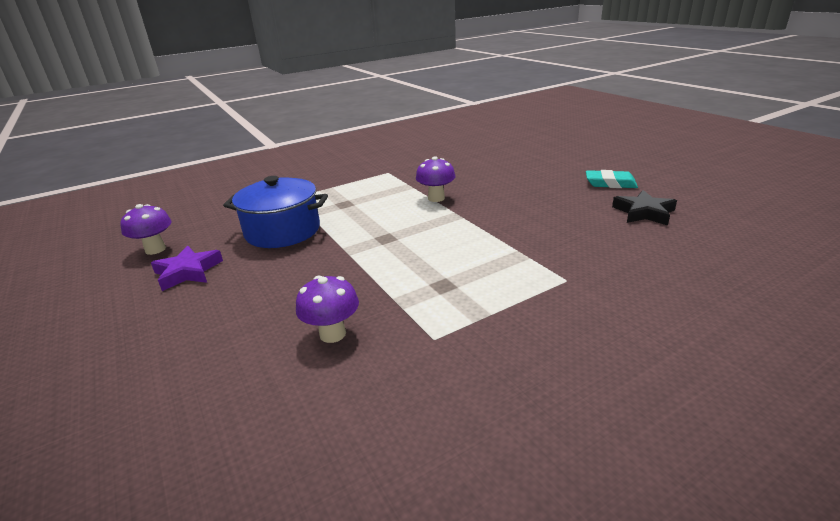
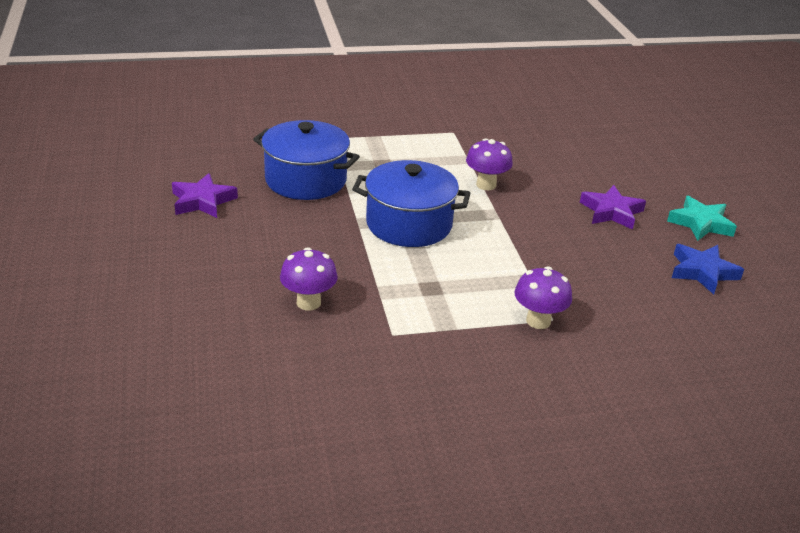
camera: 15 degrees right, 5 degrees up
(155, 249) = (178, 166): purple mushroom -> purple mushroom (538, 321)
(391, 240) = (409, 224): none -> blue pot
(543, 192) = (611, 212): none -> purple star
(610, 183) = (700, 223): turquoise eraser -> turquoise star
(644, 212) = (702, 272): black star -> blue star

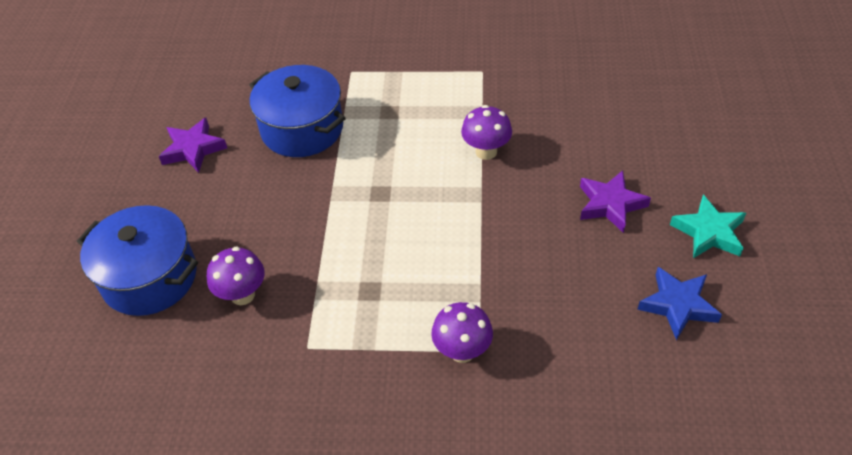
camera: 20 degrees right, 15 degrees up
(409, 224) = (382, 200): blue pot -> blue pot (149, 277)

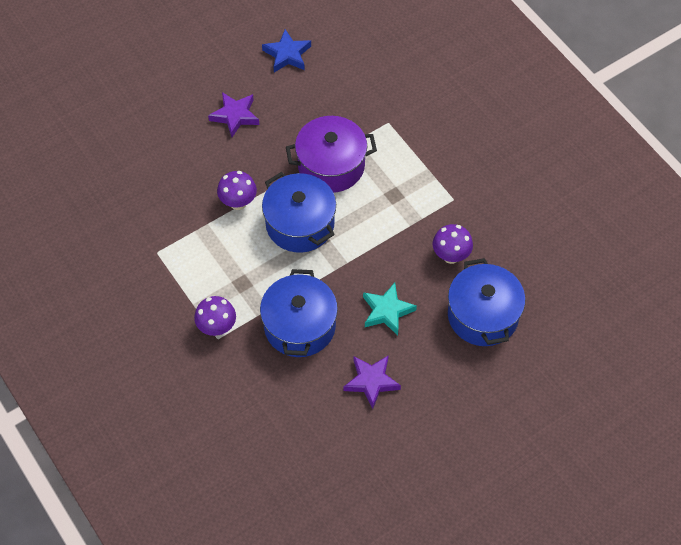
camera: 130 degrees left, 10 degrees up
(413, 186) = (300, 224): none -> blue pot
(462, 351) = (394, 129): purple mushroom -> purple mushroom (217, 327)
(464, 254) = (331, 166): none -> purple pot
(709, 232) = (222, 62): turquoise star -> turquoise star (387, 311)

